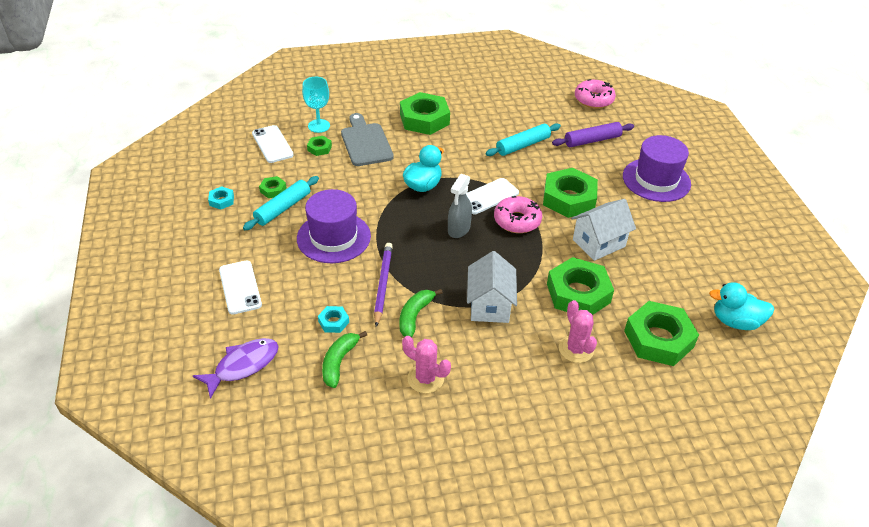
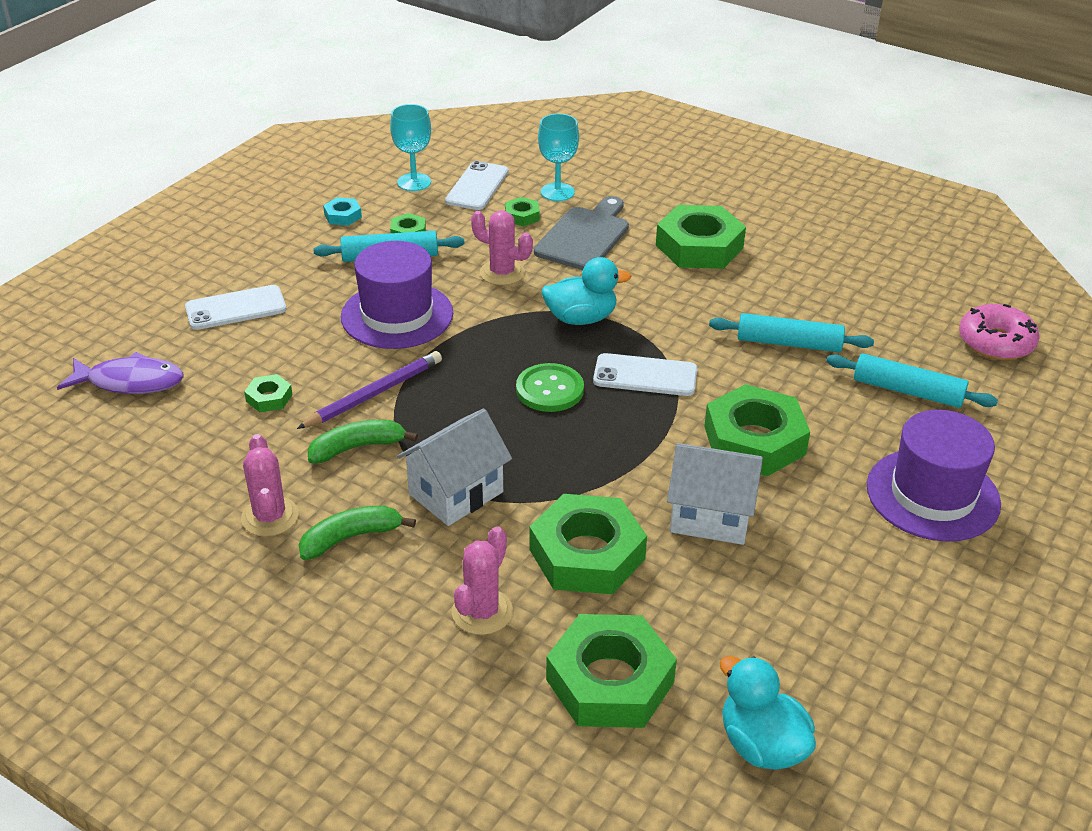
camera: 45 degrees right, 5 degrees down
(234, 160) = (414, 182): none -> turquoise goblet
(240, 287) = (236, 308): white phone -> white phone turned 45 degrees clockwise
(333, 322) = (269, 398): turquoise nut -> green nut
(339, 362) = (215, 440): green banana -> green banana (351, 538)
(353, 184) = (502, 273): none -> pink cactus
(459, 229) = (549, 390): grey spray bottle -> green button
(517, 220) = (639, 424): pink donut -> none
(592, 140) = (908, 391): purple rolling pin -> turquoise rolling pin

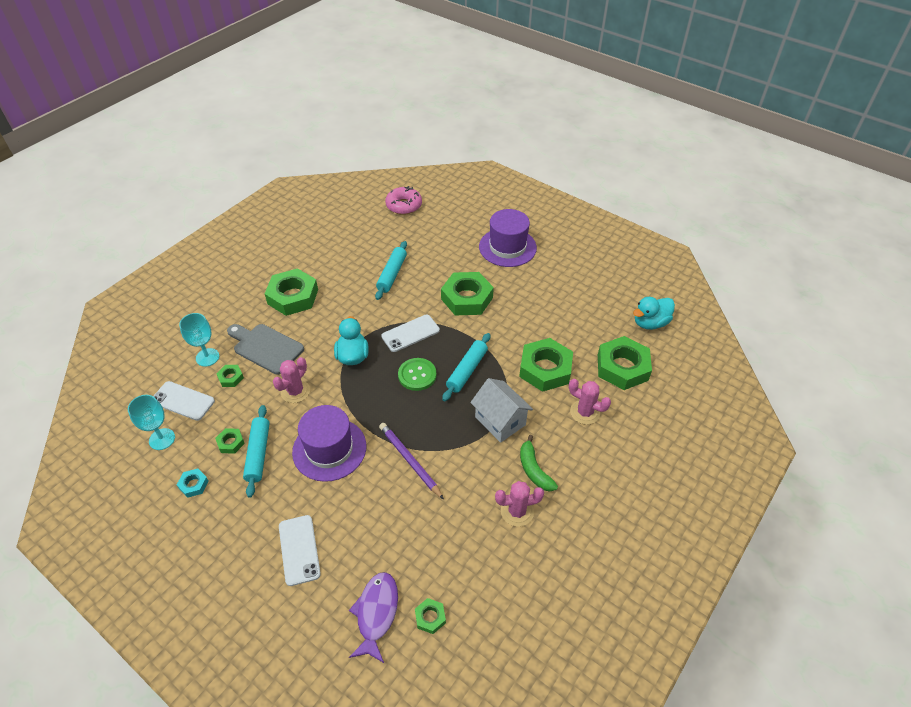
camera: 85 degrees left, 10 degrees up
(269, 398) = (406, 520): green nut -> green nut (430, 617)
(357, 447) = (459, 468): green banana -> none
(645, 376) = (410, 333): white phone -> white phone turned 45 degrees clockwise
(711, 517) = (520, 321): white house -> none
(908, 391) = (436, 240): turquoise rolling pin -> turquoise rolling pin (467, 370)

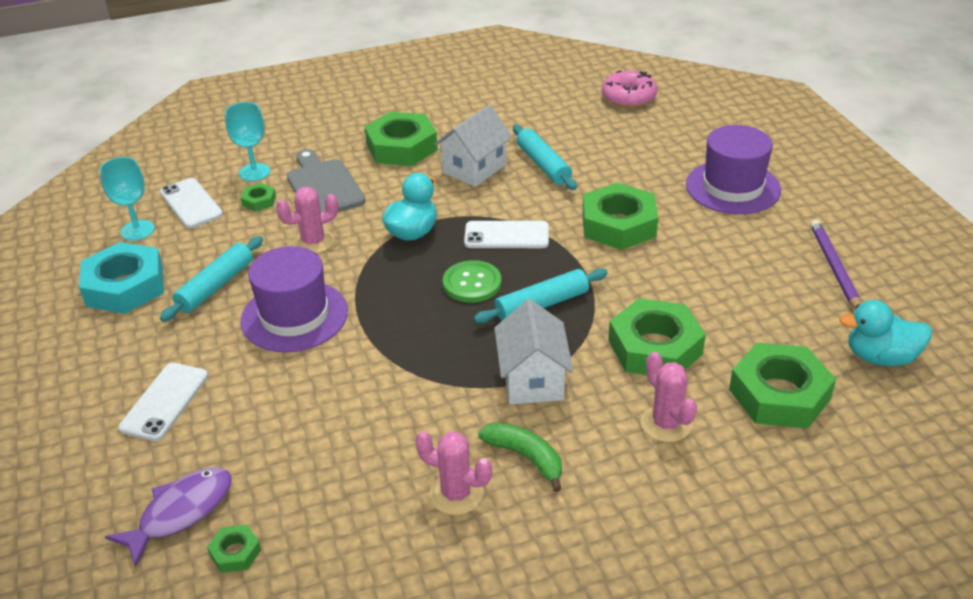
camera: 35 degrees right, 10 degrees down
(193, 485) = (125, 286): turquoise nut -> turquoise nut, size x2.22
(231, 443) = (199, 263): green nut -> none
(353, 294) = (474, 169): none -> white house
(392, 274) = (543, 165): turquoise rolling pin -> turquoise rolling pin turned 75 degrees counterclockwise
(410, 461) = (374, 371): purple pencil -> purple pencil (834, 268)
(534, 470) = (526, 457): green banana -> green banana turned 120 degrees clockwise

